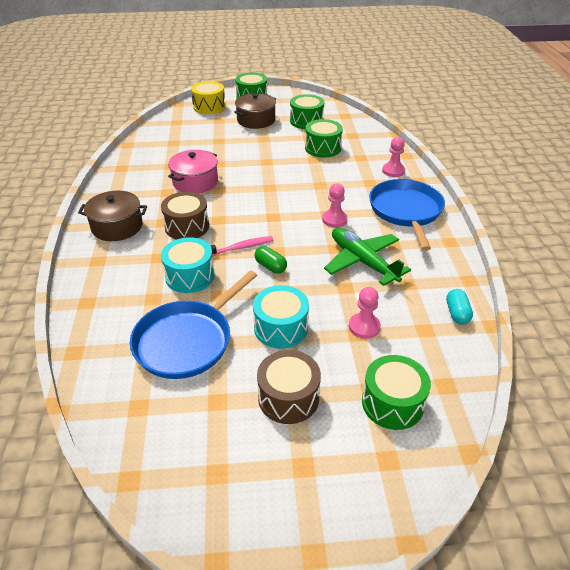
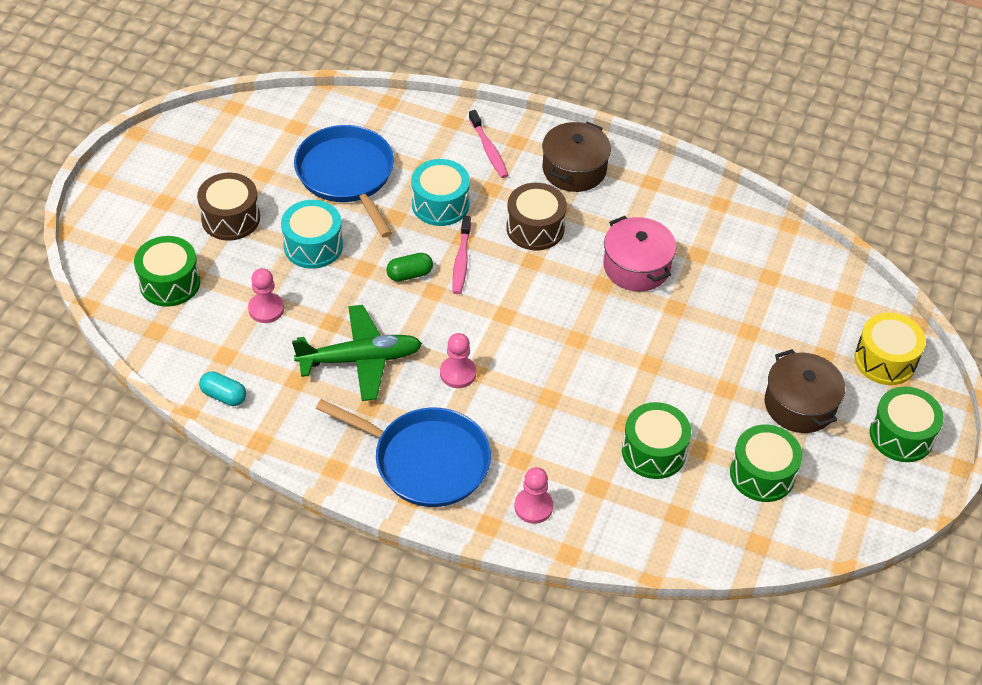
camera: 115 degrees right, 10 degrees up
(114, 271) = (489, 150): none -> pink toothbrush

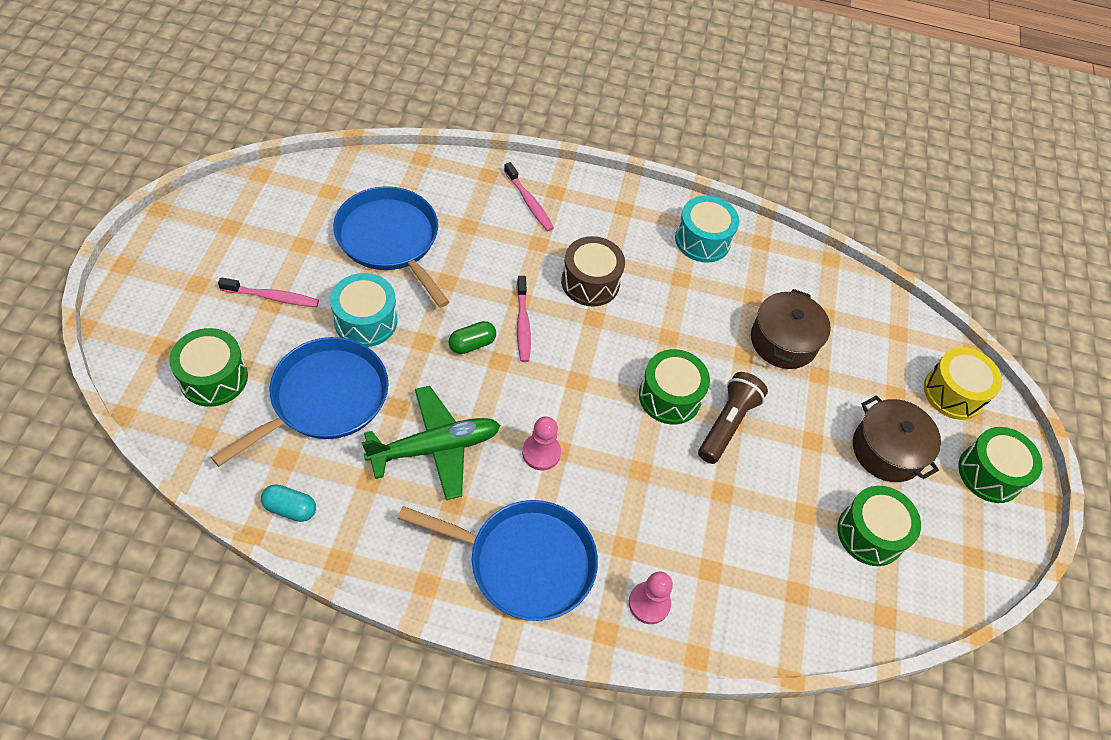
camera: 15 degrees left, 5 degrees up
(230, 218) = (272, 297): brown drum -> pink toothbrush
(266, 309) = (324, 398): pink pawn -> blue pan
(440, 204) = (491, 264): turquoise drum -> turquoise drum (702, 240)
(574, 169) = (616, 217): brown pot -> brown pot (783, 341)
(636, 266) = (697, 315): pink pot -> none
(643, 366) = (727, 424): none -> brown flashlight
(653, 451) = (758, 521): green drum -> green drum (669, 396)

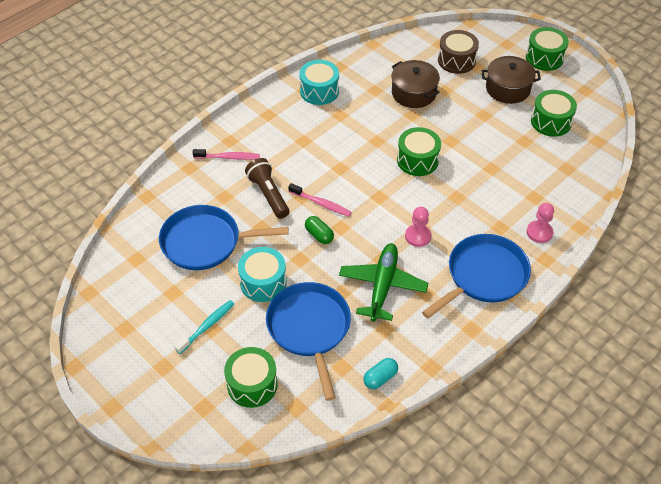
camera: 50 degrees left, 5 degrees down
(272, 297) = (207, 326): pink toothbrush -> turquoise toothbrush
(472, 344) = (319, 235): green capsule -> green capsule turned 45 degrees counterclockwise
(590, 282) = (313, 157): brown drum -> brown drum (456, 60)
(727, 424) = (451, 144): brown flashlight -> brown flashlight (268, 195)
(953, 393) = (490, 44): yellow drum -> none

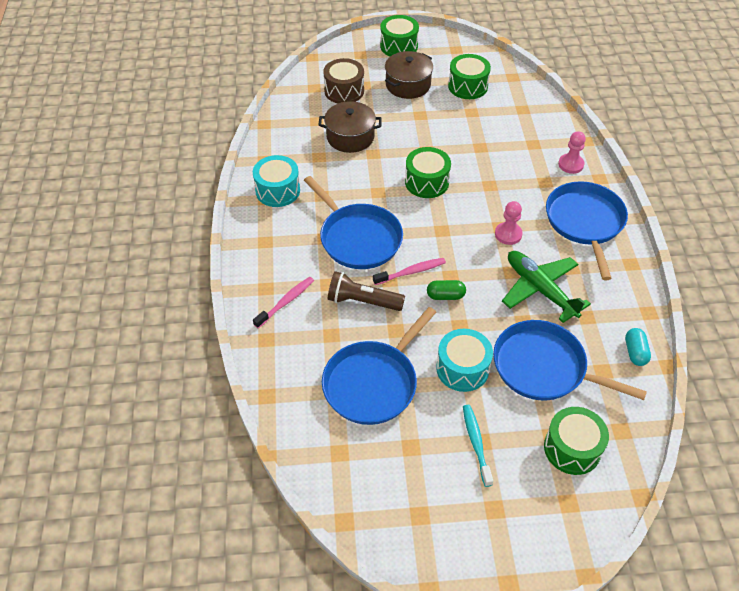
camera: 50 degrees left, 0 degrees up
(322, 157) = (358, 238): none -> blue pan

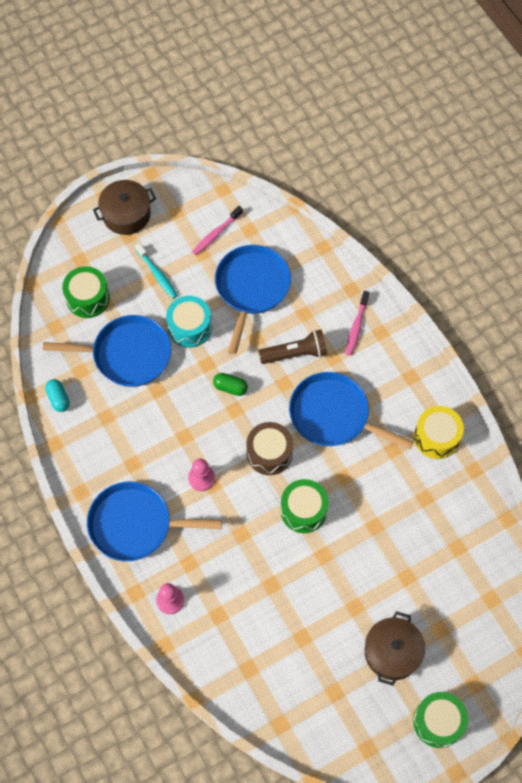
camera: 155 degrees right, 15 degrees up
(277, 191) = (436, 437): turquoise drum -> yellow drum
(344, 91) = (456, 608): brown drum -> brown drum (269, 453)
(350, 137) = (409, 539): brown pot -> brown pot (126, 214)
(411, 272) = (269, 399): pink toothbrush -> pink toothbrush (216, 234)
(445, 296) = (230, 387): green capsule -> green capsule turned 45 degrees clockwise
(467, 86) = (324, 681): green drum -> none
(540, 289) = (153, 428): green plane -> none
(585, 222) = (135, 524): blue pan -> blue pan turned 120 degrees clockwise

